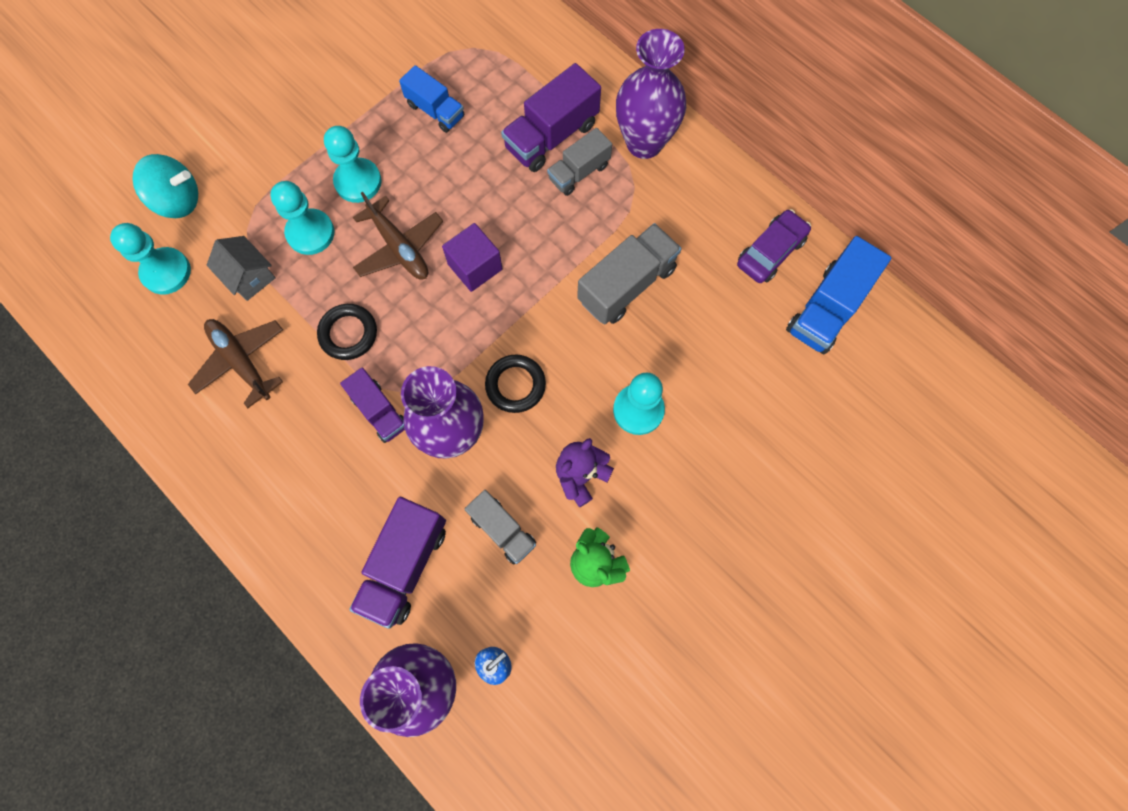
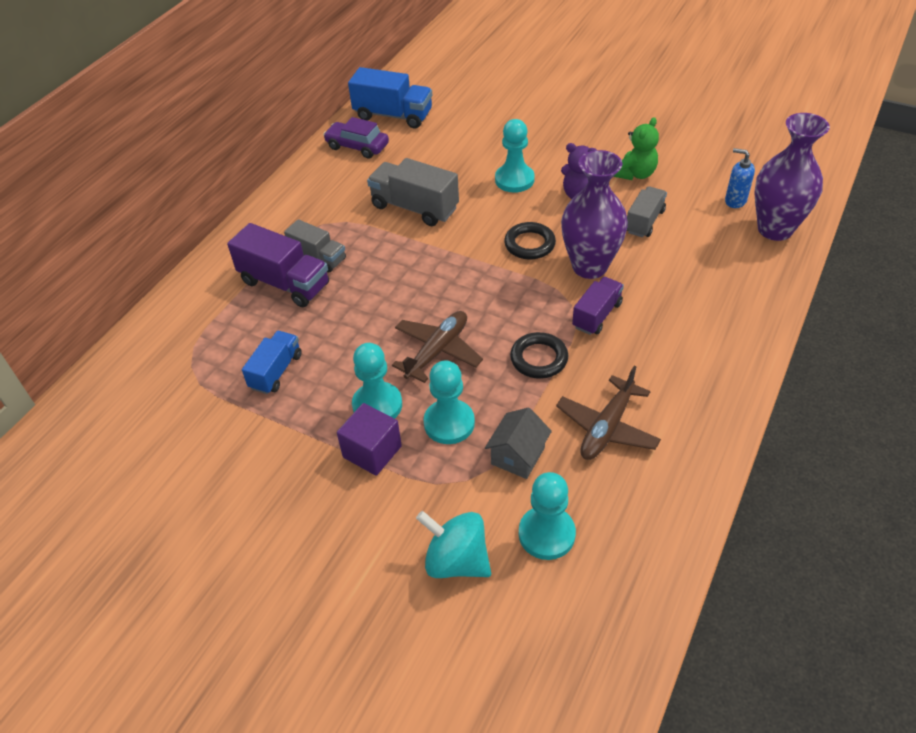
camera: 105 degrees left, 25 degrees down
(178, 200) = (456, 561): turquoise spinning top -> turquoise spinning top turned 45 degrees counterclockwise
(405, 565) = (705, 263): purple truck -> none
(475, 267) = (435, 296): purple cube -> purple cube (372, 451)
(644, 143) = (277, 227): purple vase -> none

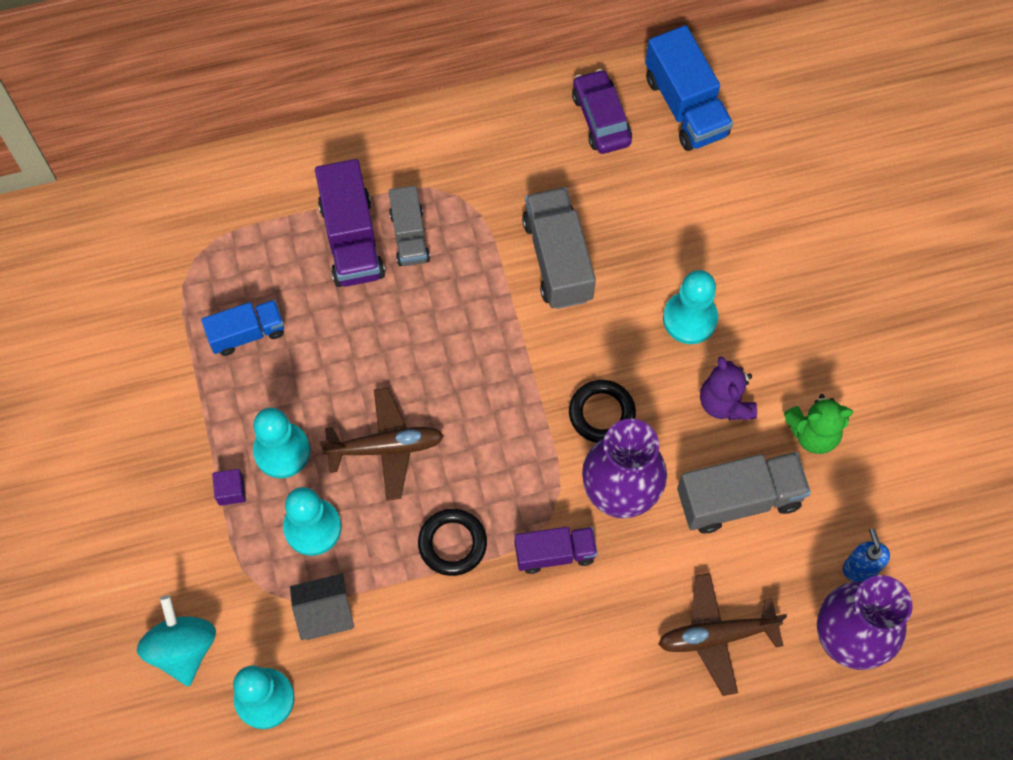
camera: 45 degrees right, 20 degrees up
(372, 451) = (231, 491): purple cube -> purple cube, size x0.57
(607, 428) = (419, 665): brown plane -> brown plane (716, 636)
(644, 221) = (738, 499): grey truck -> grey truck, size x1.56

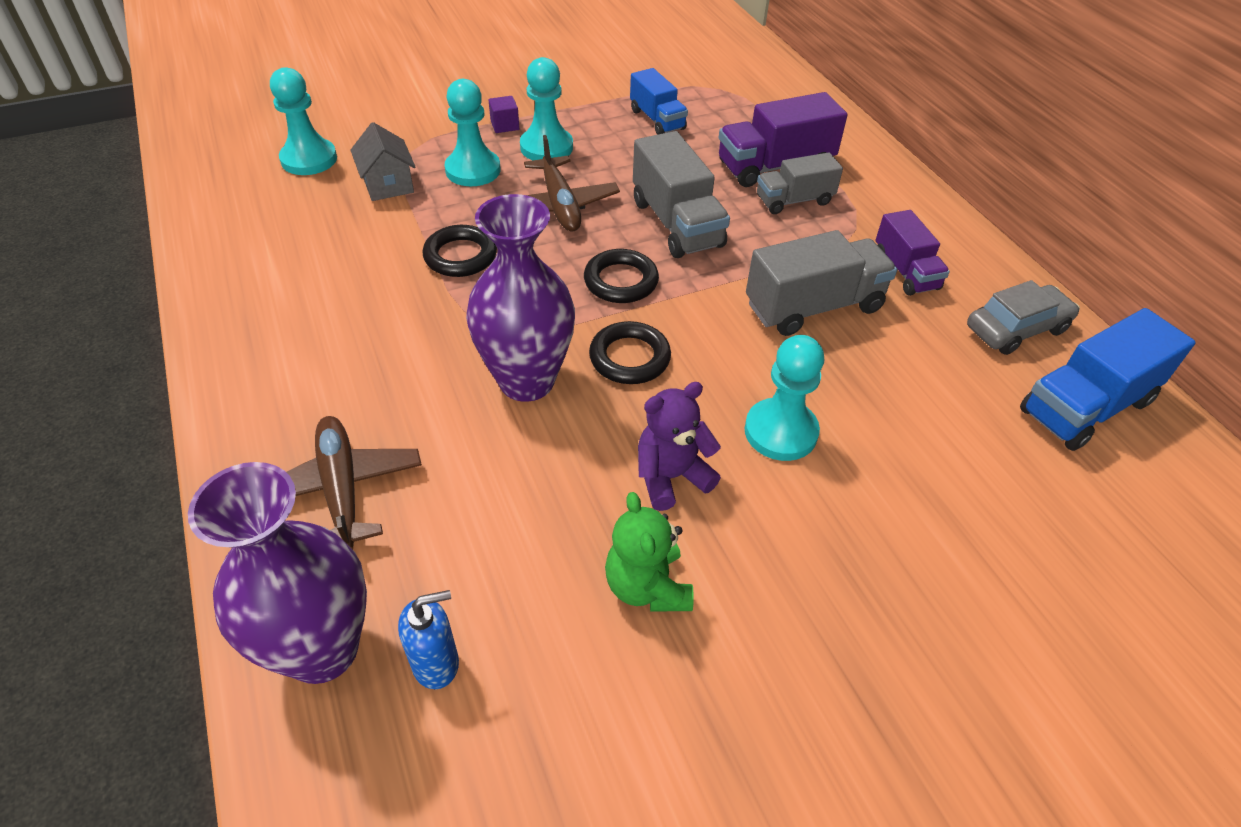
camera: 80 degrees right, 20 degrees down
(183, 648) = (360, 116): turquoise spinning top -> none
(506, 407) = (621, 281): none -> black ring
(555, 553) = (451, 332): purple truck -> purple truck (905, 271)
(601, 118) = (1016, 329): purple car -> grey car
(738, 499) = (534, 501): grey truck -> grey truck (676, 223)

